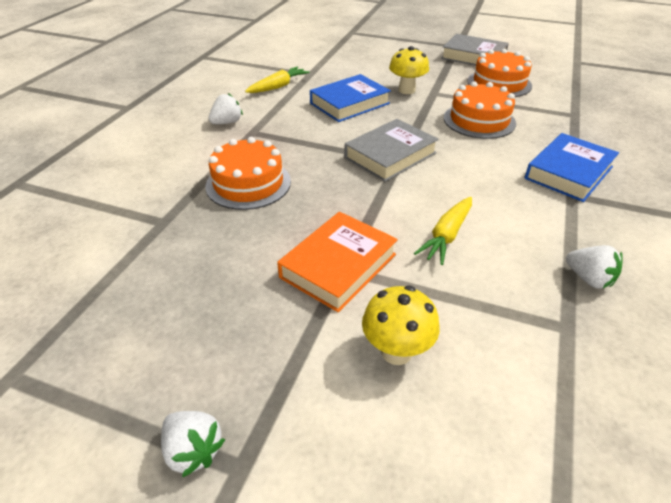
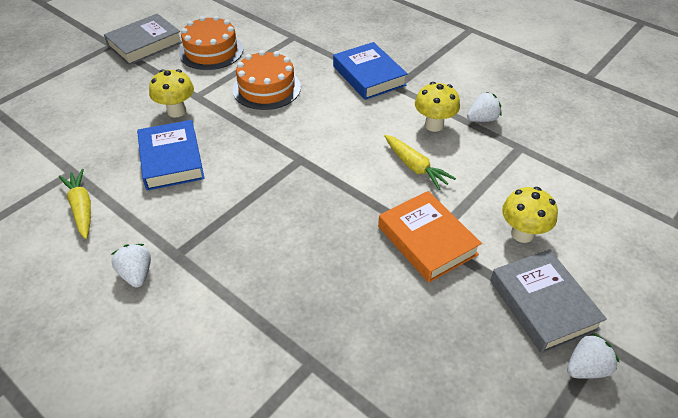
camera: 70 degrees left, 5 degrees up
(248, 183) = (278, 277): orange cake -> none
(390, 155) = (289, 161): grey book -> grey book (543, 304)
(533, 237) = (434, 125): none -> yellow mushroom

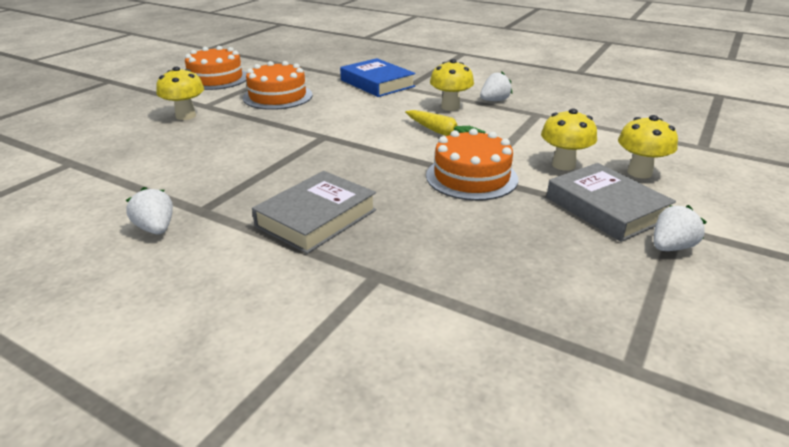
camera: 10 degrees left, 15 degrees down
(81, 208) = (84, 187): yellow carrot -> none
(145, 44) = (145, 78): grey book -> grey book (316, 218)
(171, 159) = (185, 146): blue book -> none
(427, 240) = (471, 177): orange book -> orange cake
(595, 256) = (639, 172): none -> yellow mushroom

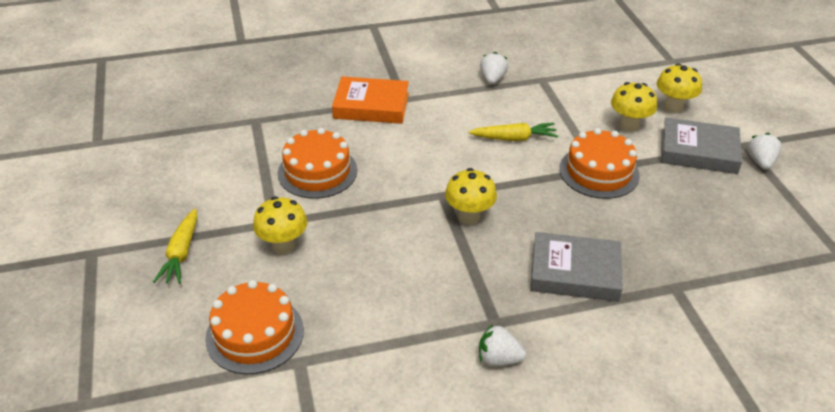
camera: 45 degrees left, 10 degrees up
(139, 97) = (181, 253): none -> yellow carrot
(216, 79) = (208, 182): orange cake -> orange cake (255, 334)
(316, 218) = (575, 272): grey book -> grey book turned 75 degrees counterclockwise
(377, 83) = (371, 106): blue book -> orange book
(450, 107) = (474, 105): yellow mushroom -> yellow mushroom (469, 217)

